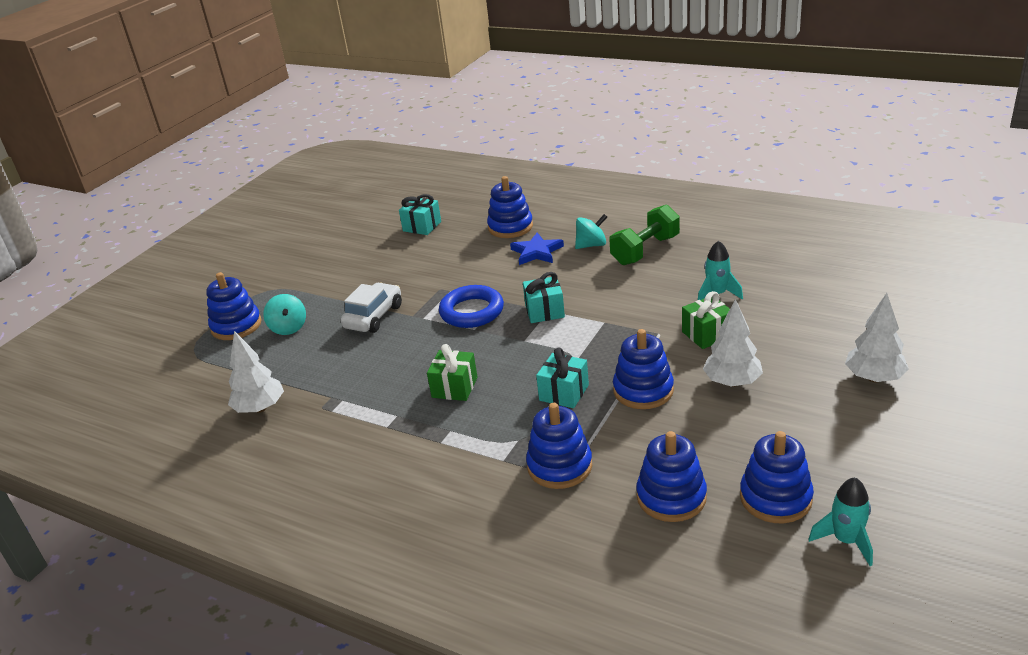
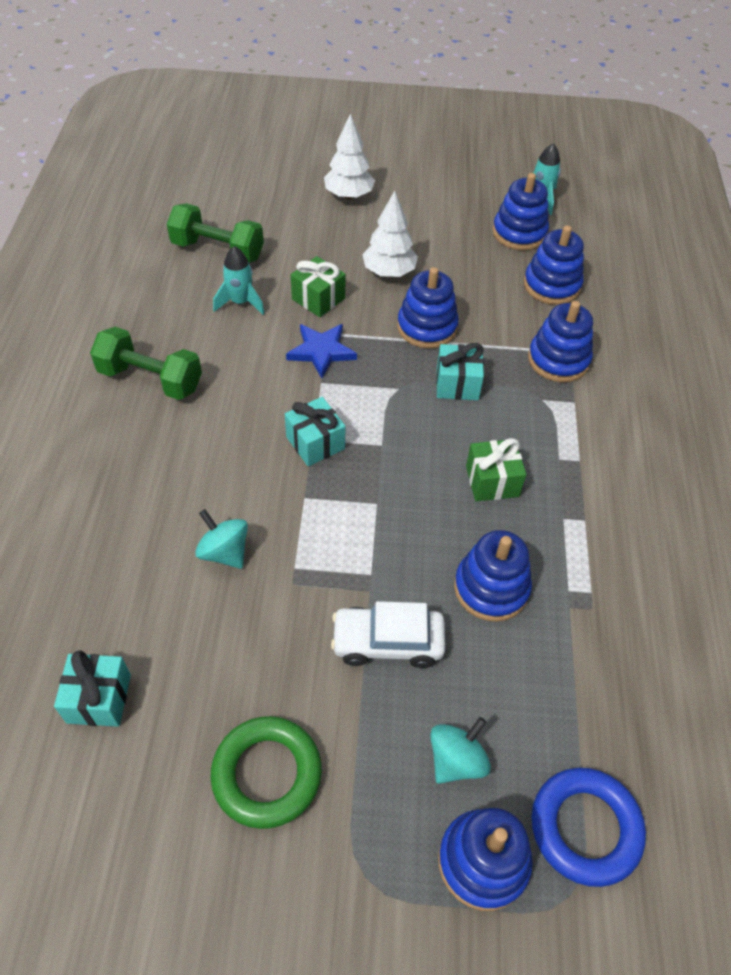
camera: 120 degrees left, 20 degrees up
(260, 408) = (632, 684): white tree -> none
(340, 269) = (267, 774): none -> green ring
(472, 311) = (338, 521): blue ring -> blue ring (585, 828)
(510, 227) = (94, 554): blue stacking toy -> blue stacking toy (491, 588)
(536, 252) = (169, 495): blue star -> blue star (321, 351)
(591, 245) = (142, 437): turquoise spinning top -> turquoise spinning top (224, 552)
(793, 289) = (218, 251): none -> green dumbbell

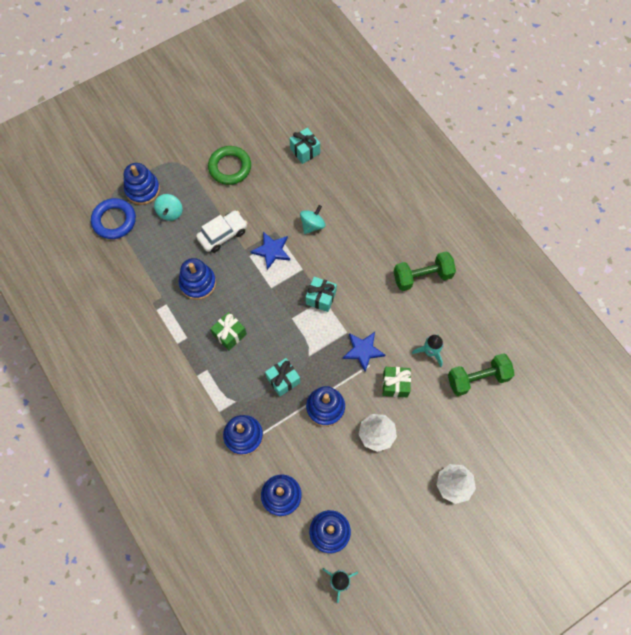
camera: 145 degrees right, 15 degrees up
(224, 552) = (312, 225): turquoise spinning top -> turquoise spinning top turned 60 degrees counterclockwise
(327, 556) = (272, 251): none -> blue star

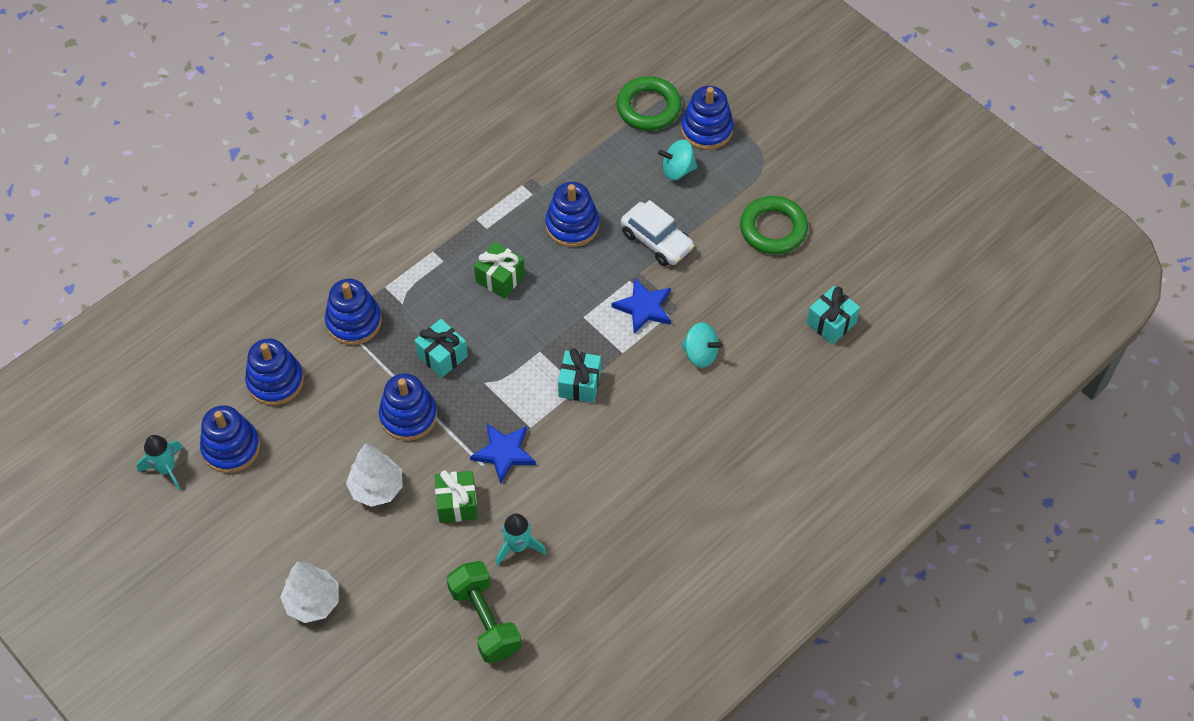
camera: 80 degrees right, 10 degrees down
(114, 220) = (648, 107): blue ring -> green ring
(422, 276) = (644, 521): green dumbbell -> none

